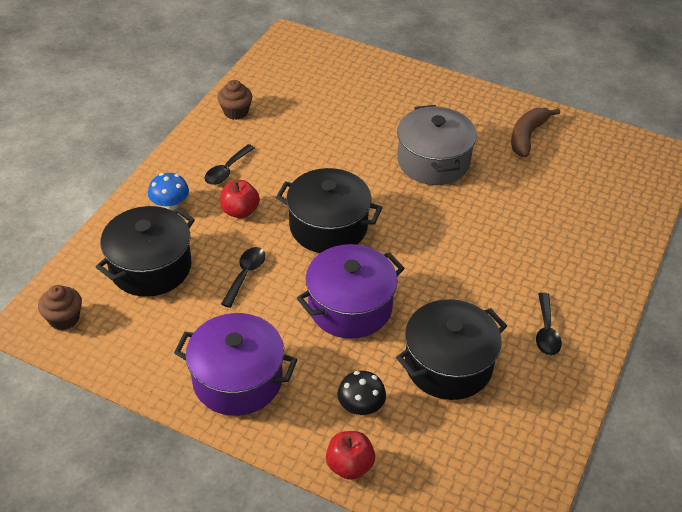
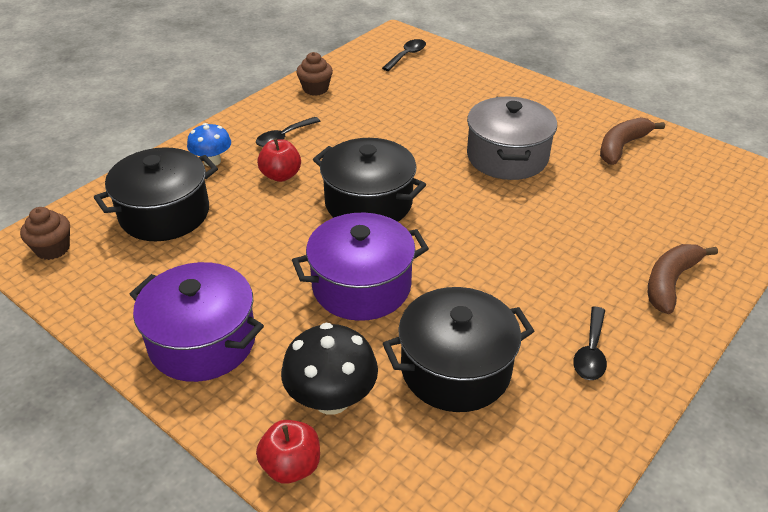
camera: 15 degrees right, 5 degrees down
(245, 275) = (259, 236): black spoon -> black spoon (406, 56)
(360, 407) = (331, 399): black mushroom -> black mushroom, size x1.56
(593, 260) = (670, 282): none -> brown banana

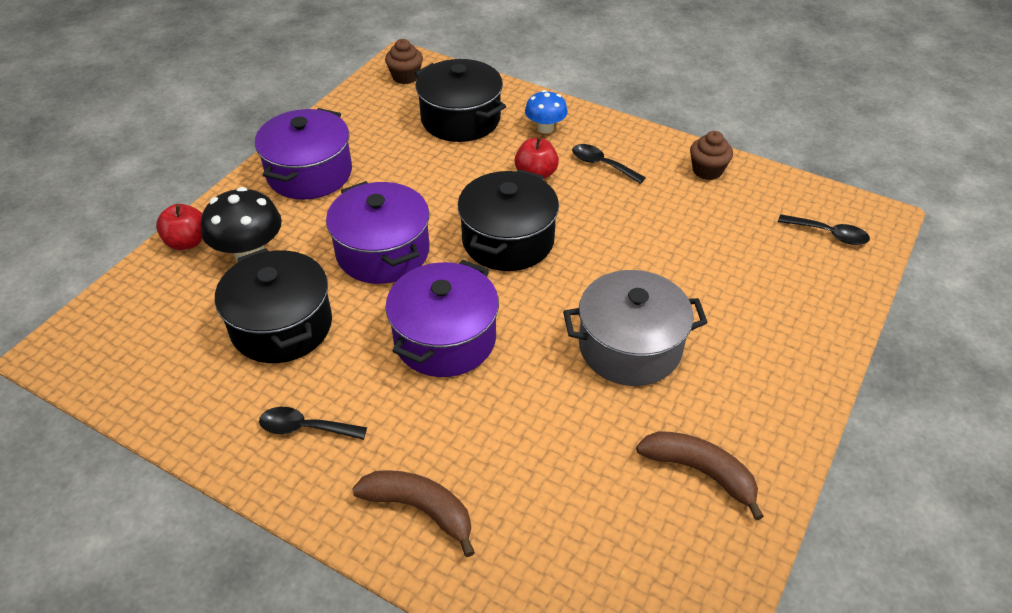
camera: 80 degrees right, 5 degrees up
(487, 253) = (445, 339): none -> purple pot

